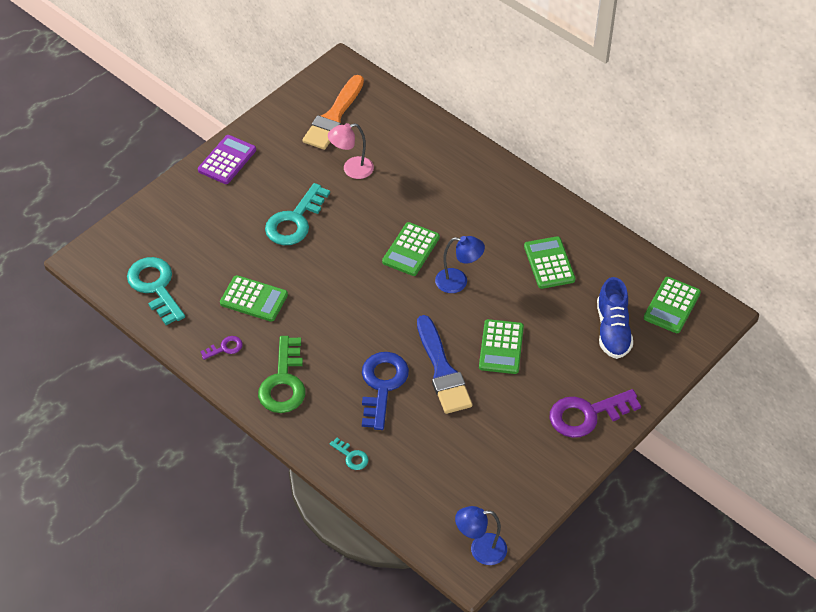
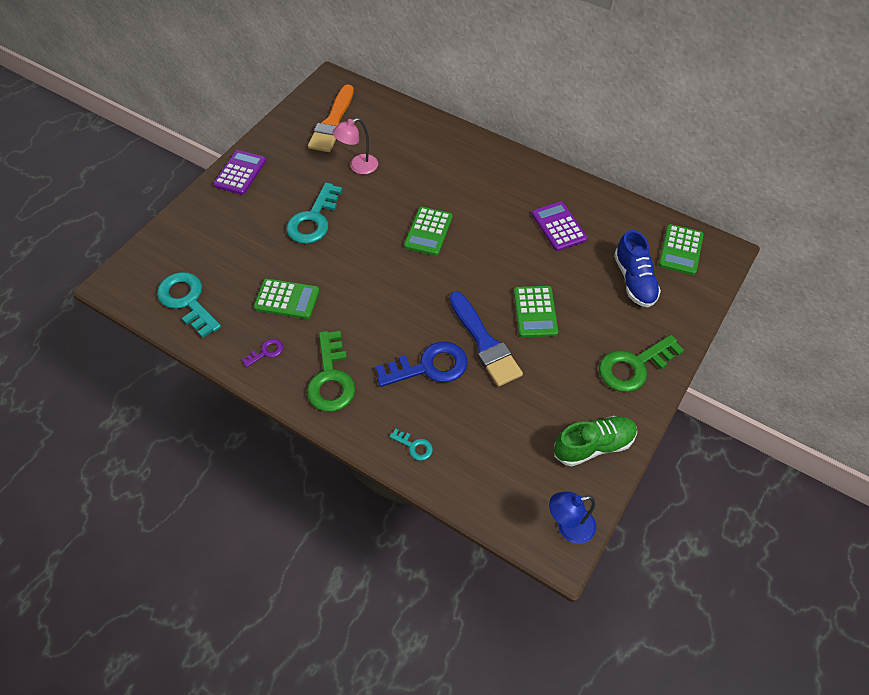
camera: 10 degrees left, 5 degrees up
(382, 385) = (429, 366): blue key -> blue key turned 75 degrees clockwise
(458, 281) = (479, 255): blue lamp -> none
(525, 482) = (593, 445): none -> green shoe
(549, 263) = (558, 227): green calculator -> purple calculator
(586, 415) = (634, 366): purple key -> green key

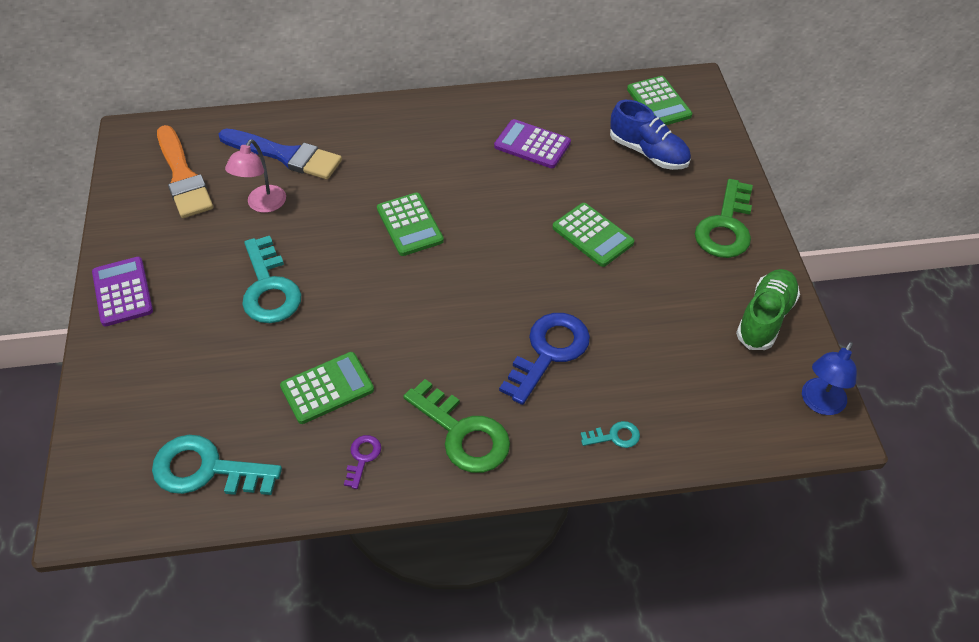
camera: 40 degrees left, 5 degrees down
(484, 343) = (577, 294): blue brush -> blue brush (285, 155)

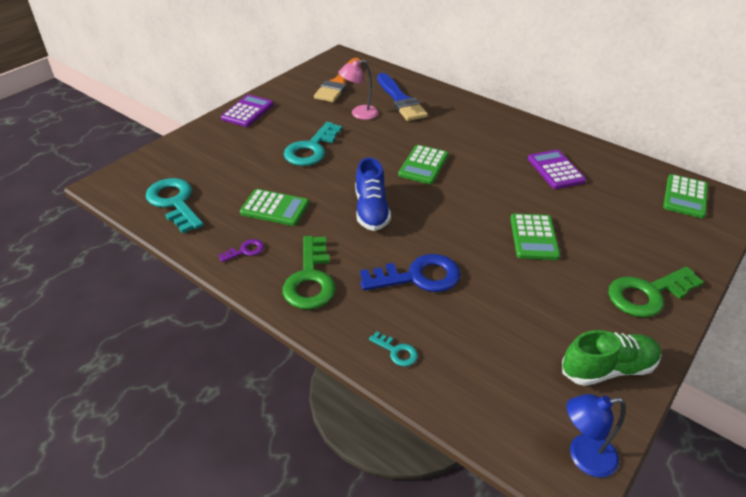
camera: 45 degrees right, 10 degrees down
(648, 152) = (639, 218): blue shoe -> blue shoe (371, 210)

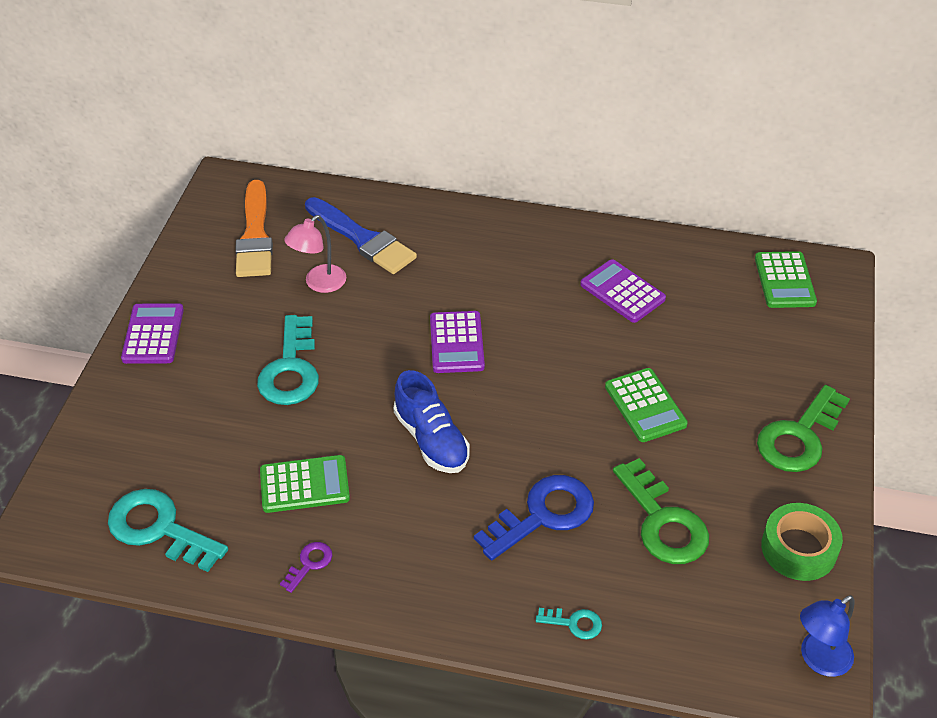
camera: 25 degrees left, 5 degrees up
(310, 279) = (418, 571): green key -> green key (663, 522)
(423, 165) = (456, 343): green calculator -> purple calculator
(608, 369) = (798, 548): green shoe -> green tape

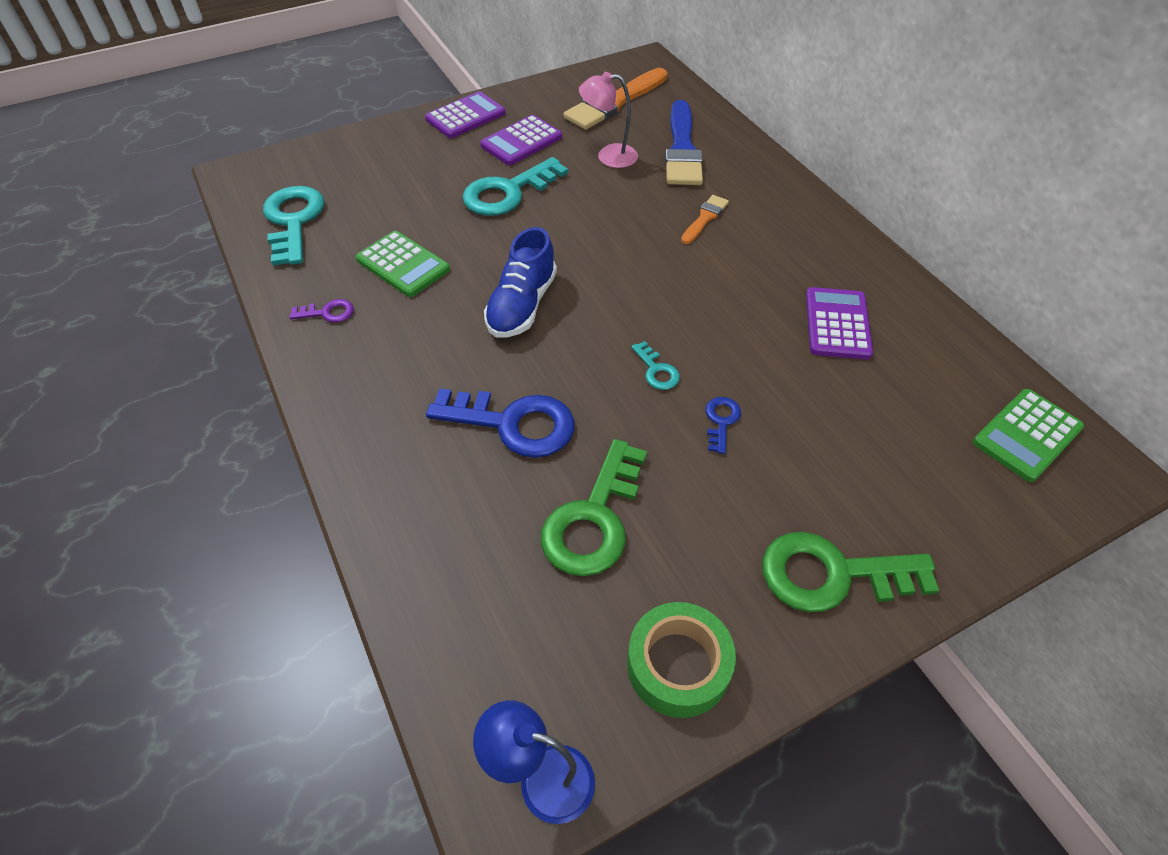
camera: 50 degrees right, 5 degrees up
(453, 281) = (705, 218): none -> orange brush
(456, 343) = (642, 259): purple calculator -> purple calculator (521, 141)
(574, 623) = (409, 520): turquoise key -> turquoise key (657, 371)
(645, 405) = (721, 421): green calculator -> blue key

